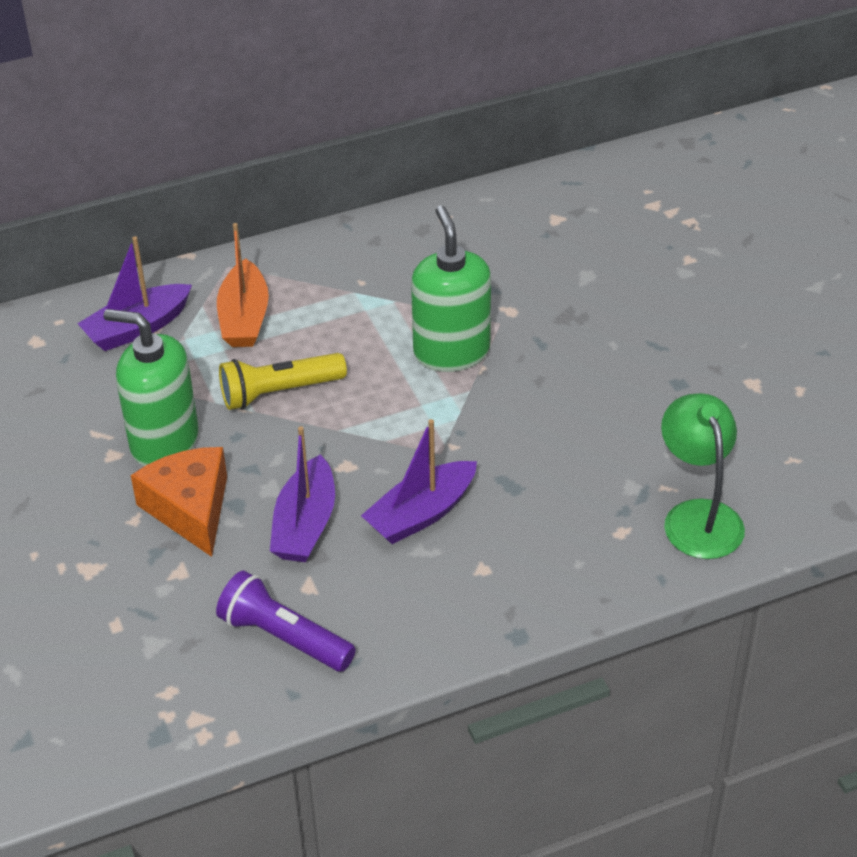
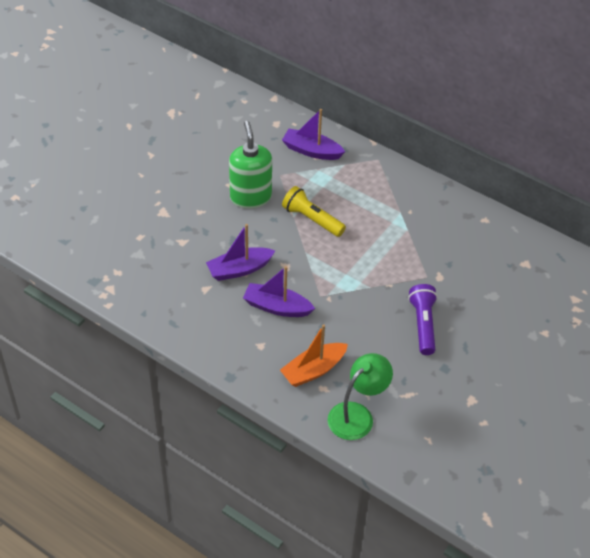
camera: 55 degrees right, 5 degrees up
(190, 509) = (219, 226): orange cheese -> none
(244, 318) = (349, 183): orange boat -> orange boat (313, 370)
(284, 637) = (171, 294): purple flashlight -> purple flashlight (423, 325)
(451, 352) = (390, 268): green soap dispenser -> none

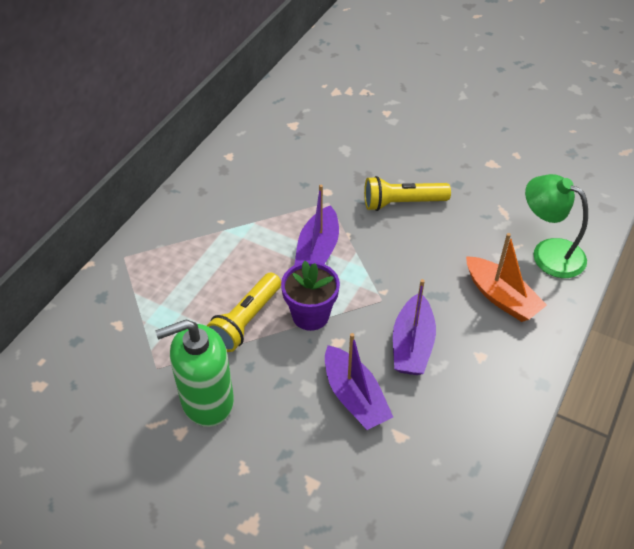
camera: 95 degrees left, 0 degrees up
(311, 151) = (105, 333): purple boat -> purple boat (317, 250)
(312, 254) = (310, 315): none -> purple flower pot
(423, 325) = (402, 203): purple flashlight -> yellow flashlight

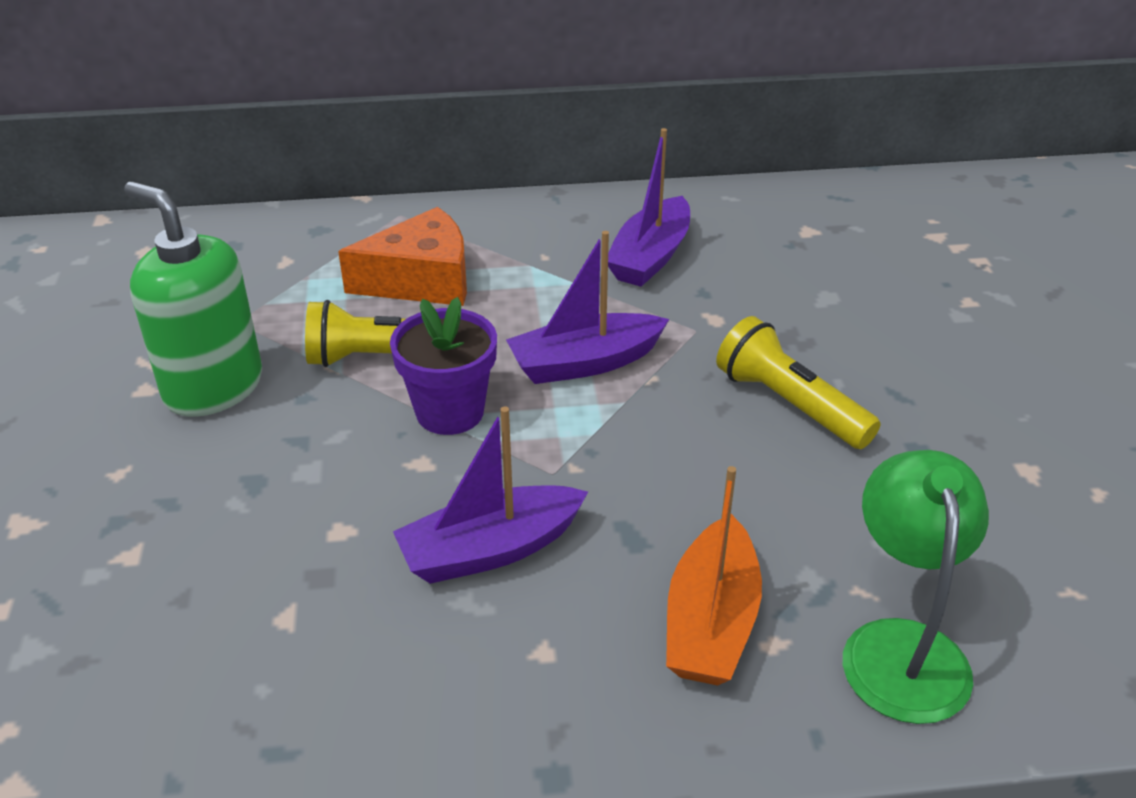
camera: 55 degrees right, 10 degrees down
(195, 276) = (421, 280): none -> orange cheese
(354, 397) = (327, 529): purple boat -> purple boat (650, 257)

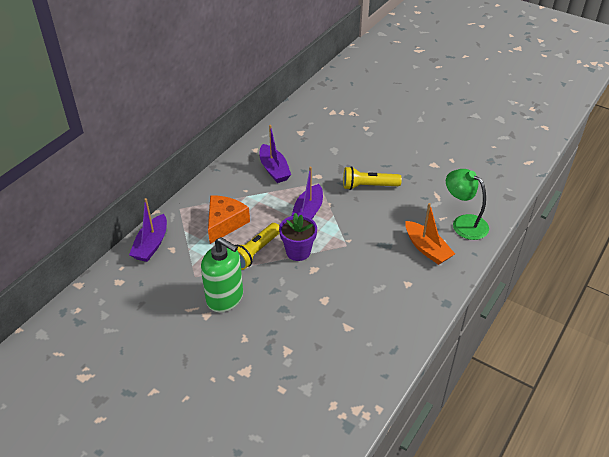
camera: 50 degrees left, 5 degrees up
(213, 387) = (225, 298): green soap dispenser -> green soap dispenser turned 135 degrees counterclockwise
(490, 550) = (363, 274): purple boat -> purple boat (151, 245)

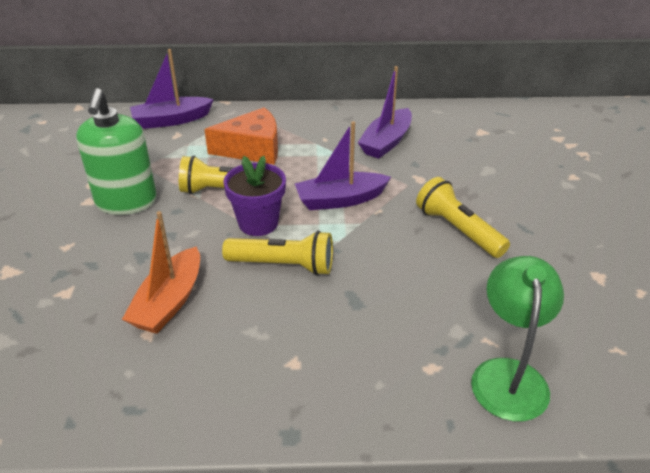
camera: 55 degrees right, 5 degrees down
(340, 257) = (283, 265): none -> yellow flashlight
(427, 249) = (395, 352): orange boat -> orange boat (169, 302)

